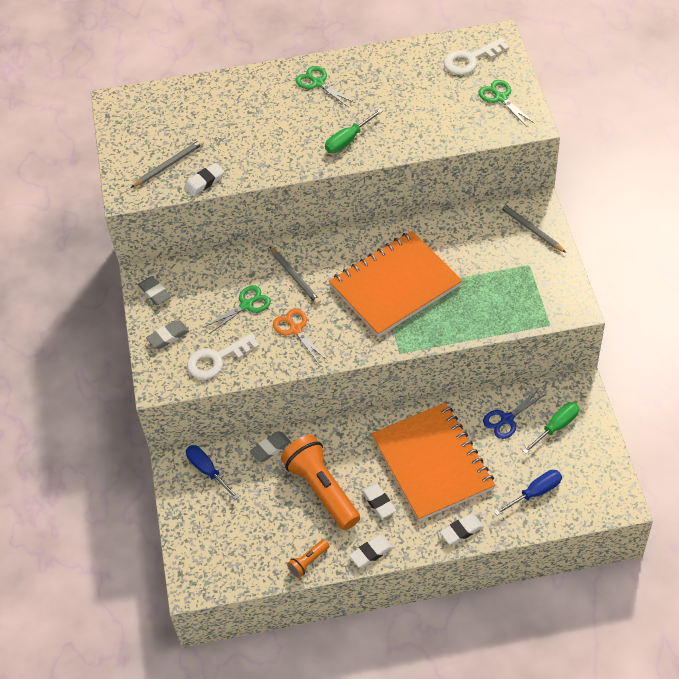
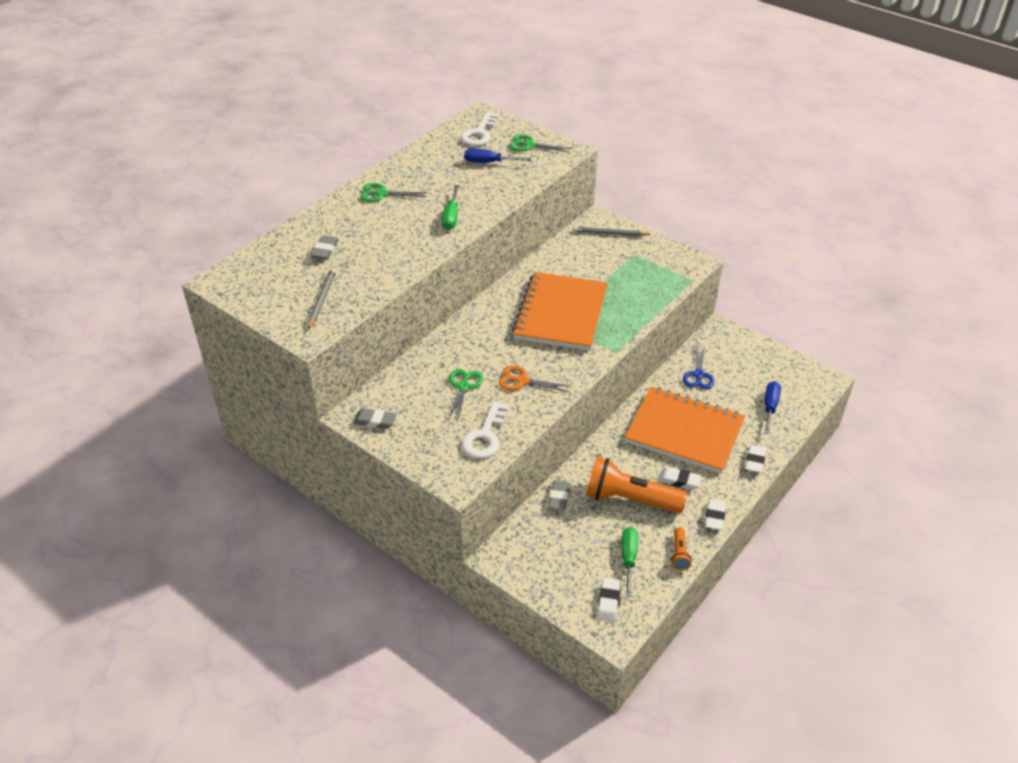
camera: 45 degrees left, 10 degrees down
(168, 336) = (424, 444): grey eraser -> grey eraser (325, 250)
(204, 182) = (368, 296): white eraser -> white eraser (608, 601)
(208, 471) = (529, 545): blue screwdriver -> blue screwdriver (489, 162)
(295, 277) = (479, 348): grey pencil -> none
(556, 427) = (734, 361): green screwdriver -> green screwdriver (628, 559)

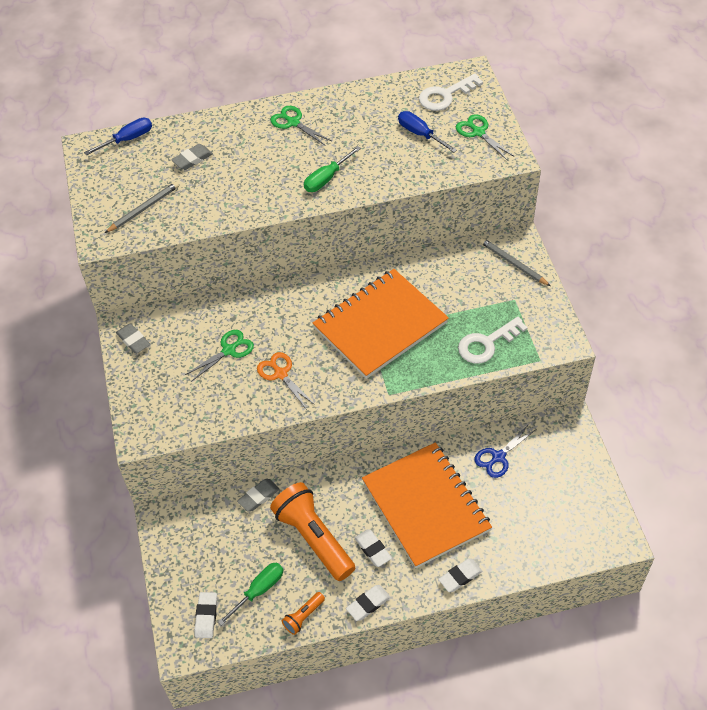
camera: 40 degrees right, 10 degrees up
(485, 436) = (200, 408): white key -> white key (486, 344)
(608, 601) = (206, 616): white eraser -> white eraser turned 45 degrees counterclockwise
(770, 407) = (532, 533): blue screwdriver -> blue screwdriver (127, 139)

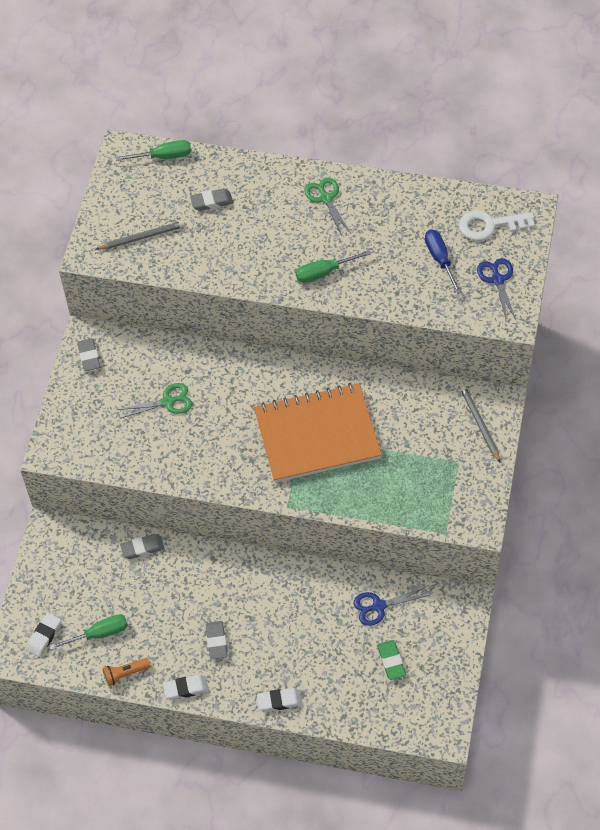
camera: 25 degrees right, 5 degrees up
(127, 139) = (163, 156): blue screwdriver -> green screwdriver
(280, 374) = (201, 444): orange scissors -> none
(314, 538) = (170, 608): orange flashlight -> none
(373, 549) = (216, 641): white eraser -> grey eraser
(426, 506) = (286, 623): orange notebook -> none
(478, 132) = (497, 280): green scissors -> blue scissors
(486, 344) = (405, 495): white key -> none
(537, 498) = (391, 661): none -> green eraser

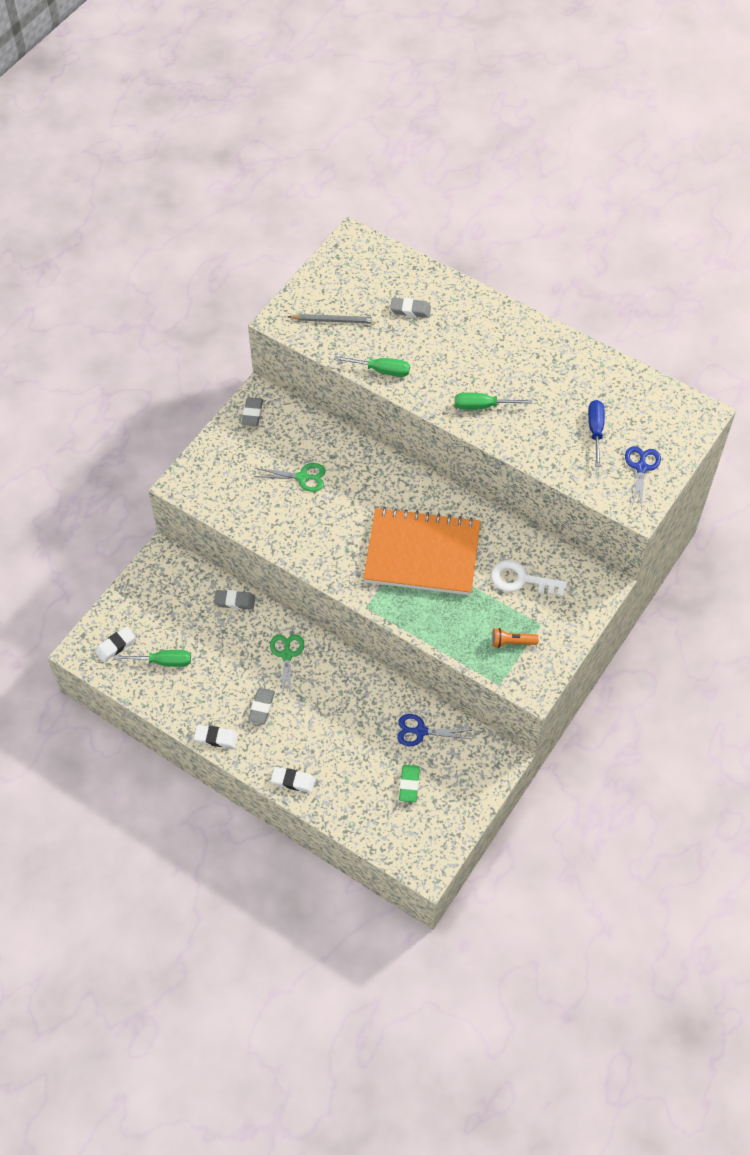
camera: 20 degrees right, 0 degrees up
(125, 674) = (169, 705): orange flashlight -> orange flashlight (512, 642)
(163, 156) = (386, 256): green screwdriver -> green screwdriver (381, 370)
(326, 198) = (515, 341): green scissors -> green scissors (287, 655)
(480, 424) = (576, 597): grey pencil -> none
(489, 225) = (657, 416): white key -> white key (521, 580)

